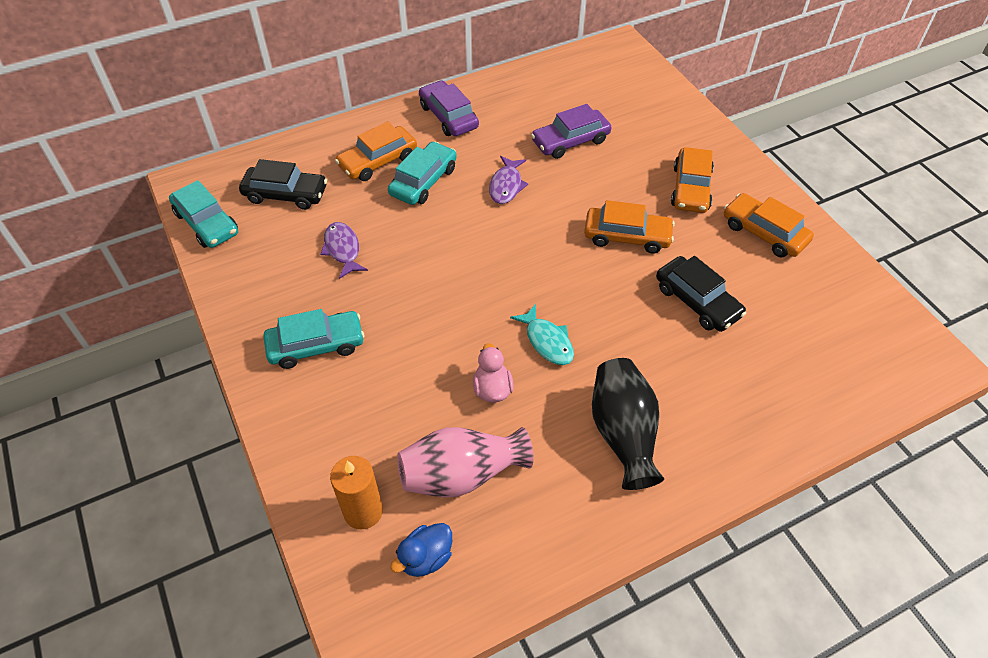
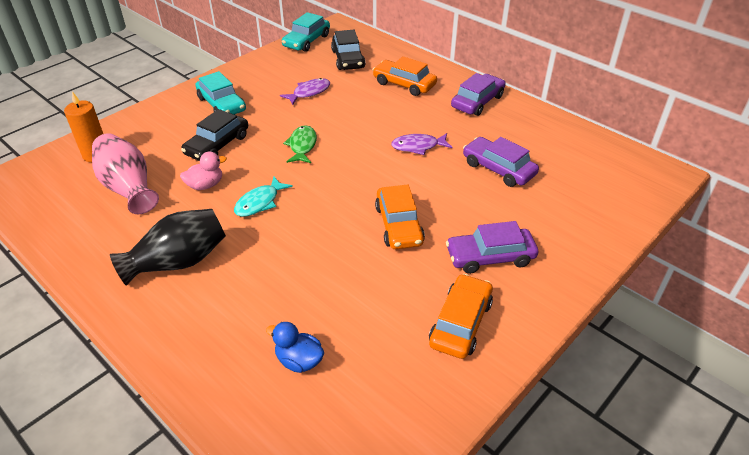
camera: 70 degrees right, 10 degrees down
(423, 181) = (396, 108): turquoise car -> none
(426, 558) = (62, 188): blue duck -> blue duck (299, 361)
(456, 281) = (302, 145): none -> green fish
(690, 188) = (490, 257): orange car -> purple car
(697, 301) = (340, 285): black car -> black car (217, 145)

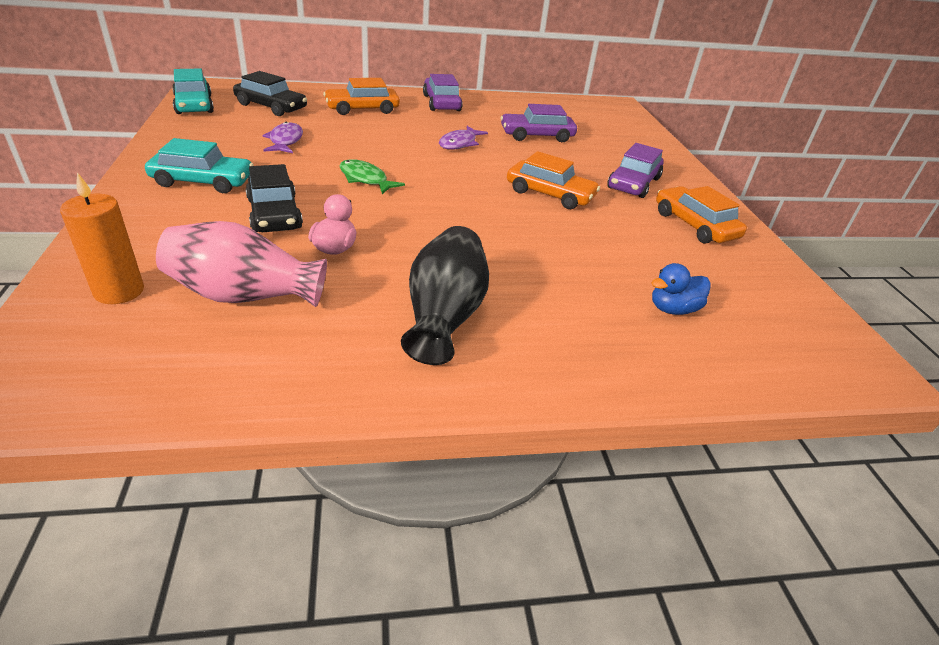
camera: 55 degrees left, 5 degrees down
(259, 202) = (418, 234): turquoise fish -> none

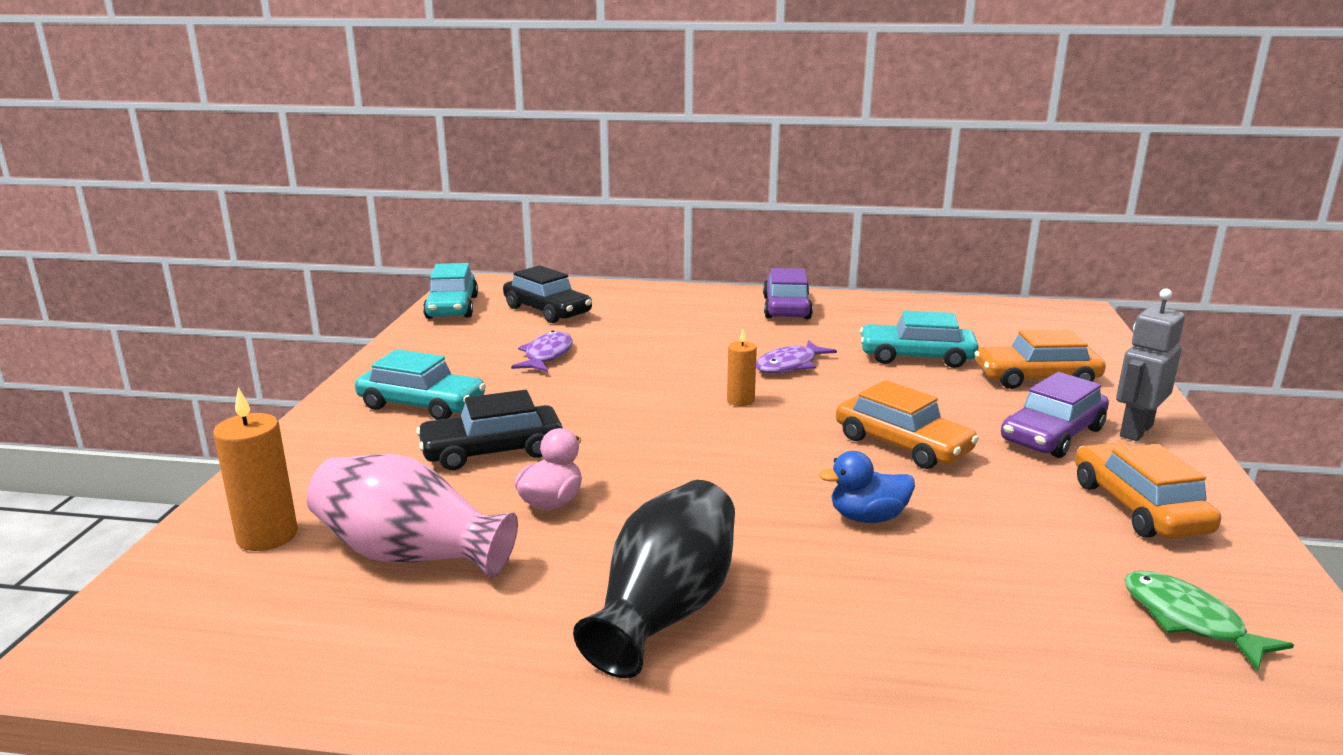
camera: 20 degrees right, 15 degrees down
(274, 214) = (492, 451): black car -> black car turned 75 degrees clockwise
(362, 109) = (668, 315): orange car -> orange car (1036, 378)
(365, 179) = (632, 410): green fish -> green fish (1188, 620)
(436, 169) = (740, 400): none -> orange candle
(537, 135) = (916, 357): purple car -> turquoise car
(673, 309) = (1043, 638): blue duck -> blue duck (867, 517)
(677, 178) = (1135, 430): none -> grey robot

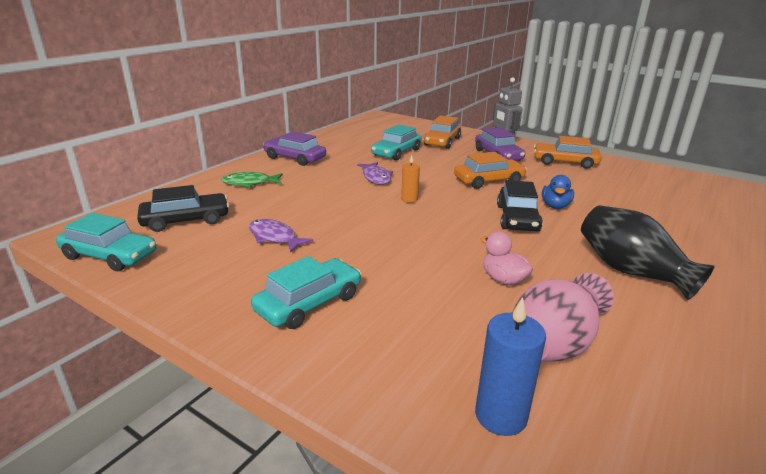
camera: 65 degrees left, 5 degrees up
(267, 536) = (500, 415): orange candle -> blue candle
(492, 451) = (417, 287): black car -> black car (517, 218)
(1188, 620) = (645, 180): green fish -> green fish (250, 183)

